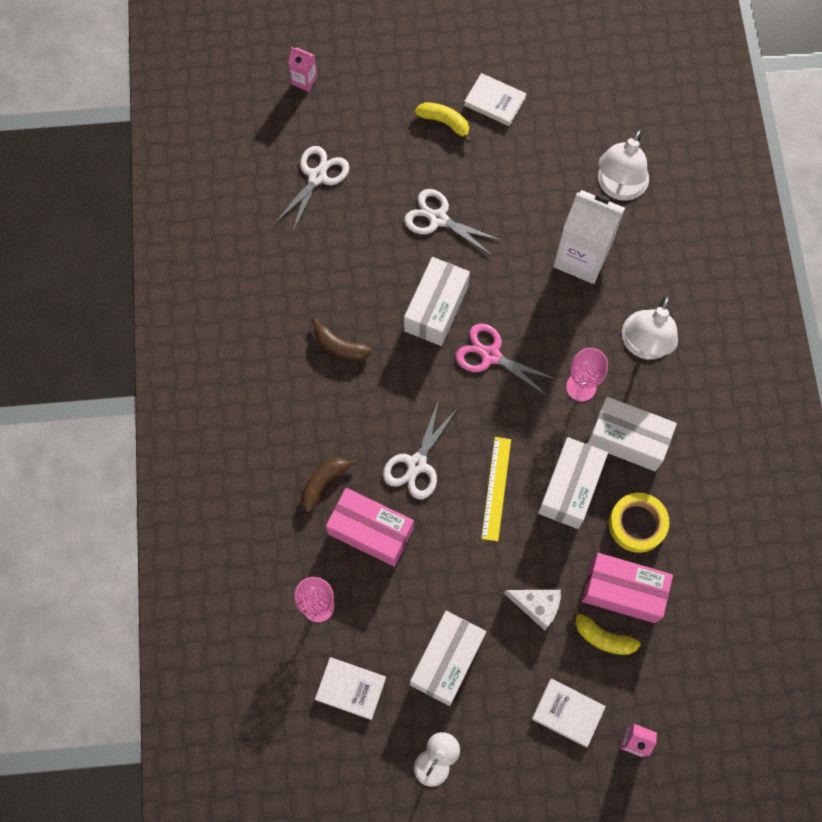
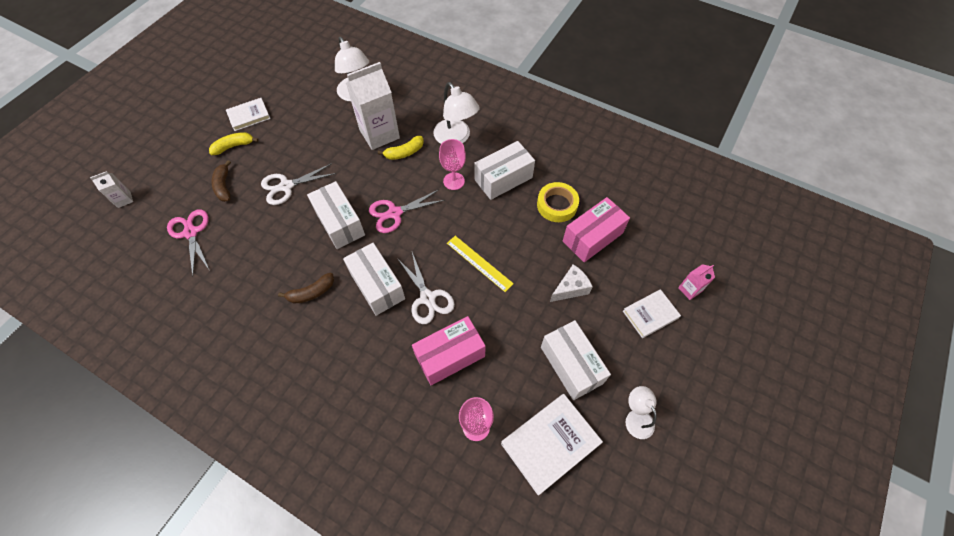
camera: 55 degrees left, 10 degrees down
(304, 80) = (124, 199): pink carton -> white carton
(317, 177) = (191, 233): white scissors -> pink scissors
(324, 483) = (393, 364): brown banana -> brown banana (224, 186)
(350, 688) = (550, 443): white book -> white book, size x1.59
(570, 488) = (509, 224): white box -> white box (377, 285)
(602, 637) = (613, 265): yellow banana -> yellow banana (404, 152)

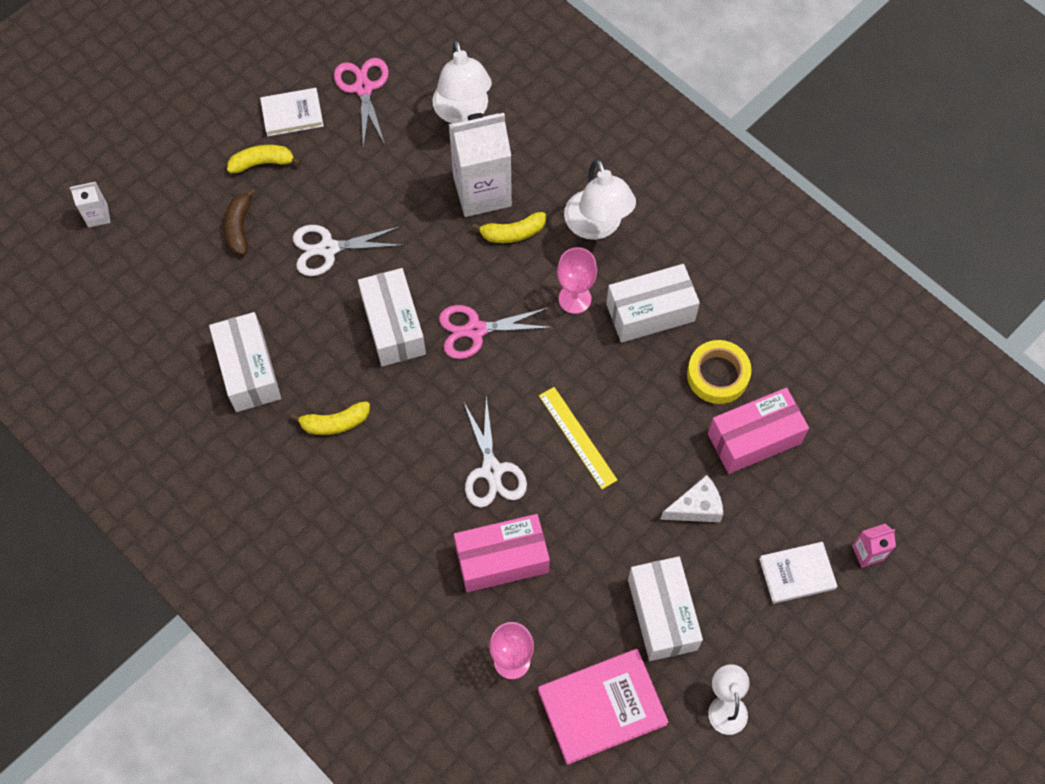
camera: 15 degrees right, 5 degrees up
(191, 233) = (184, 291): pink scissors -> pink scissors (363, 88)
(311, 292) = (335, 423): brown banana -> yellow banana
(377, 285) = (426, 435): white box -> white box (249, 370)
(550, 443) = (602, 707): white book -> pink book

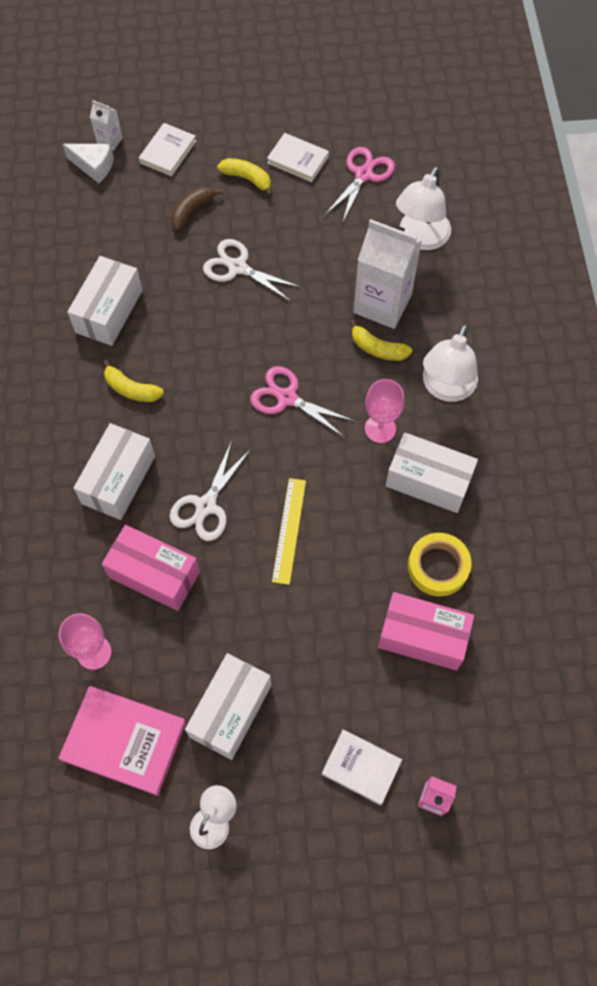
camera: 40 degrees right, 0 degrees up
(164, 188) = (168, 152): none -> white book
(393, 326) = (232, 353): white box -> white box (119, 480)
(696, 507) = (329, 652): white cheese -> white cheese (94, 166)

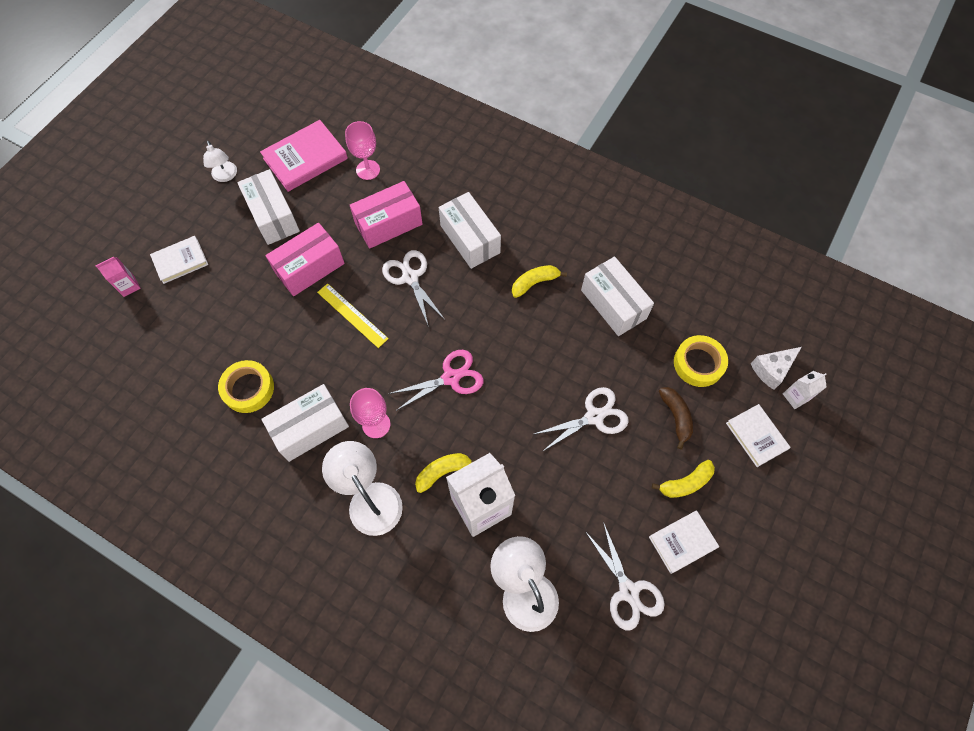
camera: 125 degrees right, 0 degrees up
(126, 219) = (698, 363): none -> yellow tape
(363, 174) = (628, 591): pink scissors -> white scissors
(422, 637) = (216, 346): pink box -> pink box (309, 268)

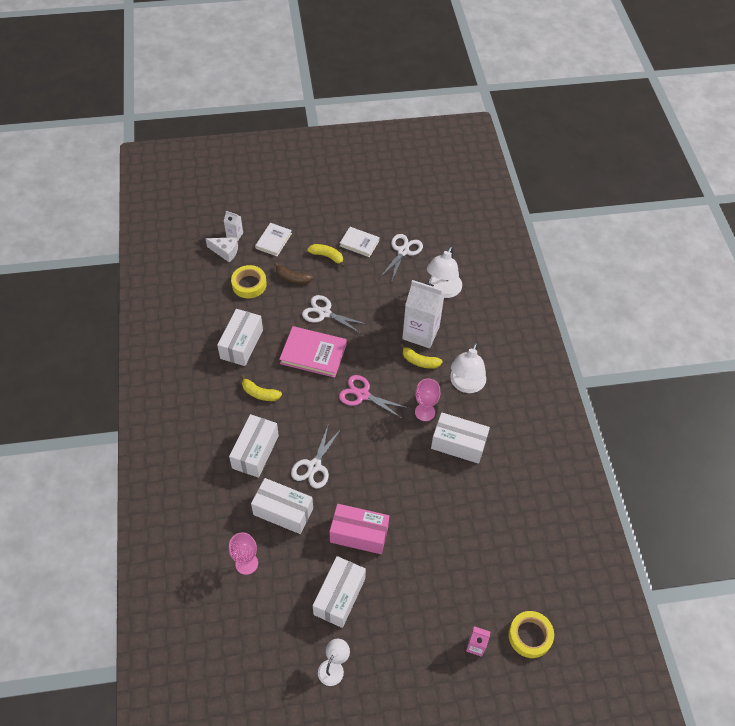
camera: 130 degrees left, 10 degrees down
(180, 261) = (427, 628): white book -> none
(248, 389) = (468, 498): yellow tape -> yellow tape (530, 636)
(305, 158) = (270, 619): pink book -> pink book (313, 353)
(352, 315) = (370, 479): yellow ruler -> none
(388, 224) = (283, 511): pink box -> white box
(676, 417) = (292, 278): brown banana -> brown banana turned 105 degrees counterclockwise

